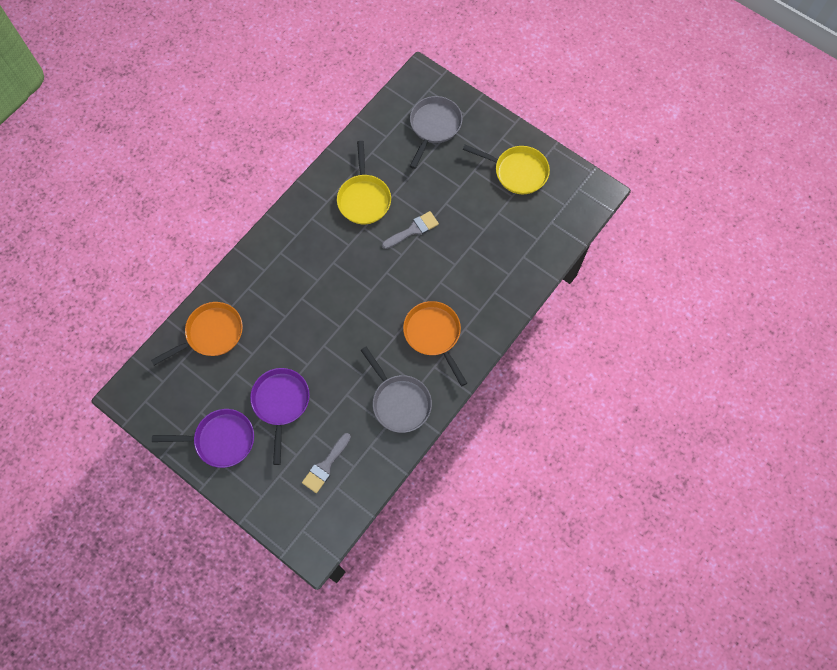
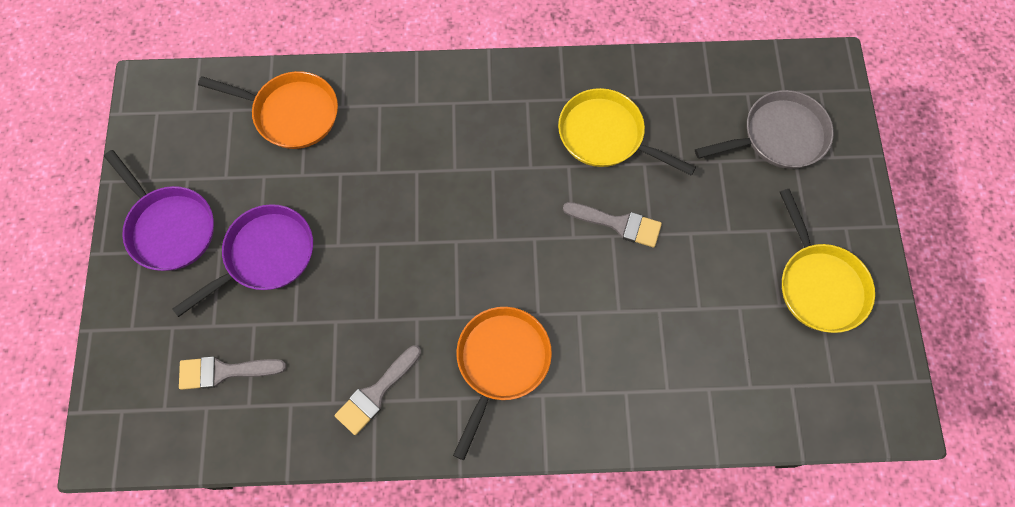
camera: 50 degrees right, 0 degrees up
(364, 198) = (606, 136): yellow pan -> yellow pan turned 75 degrees clockwise
(399, 402) = (376, 393): grey pan -> grey brush

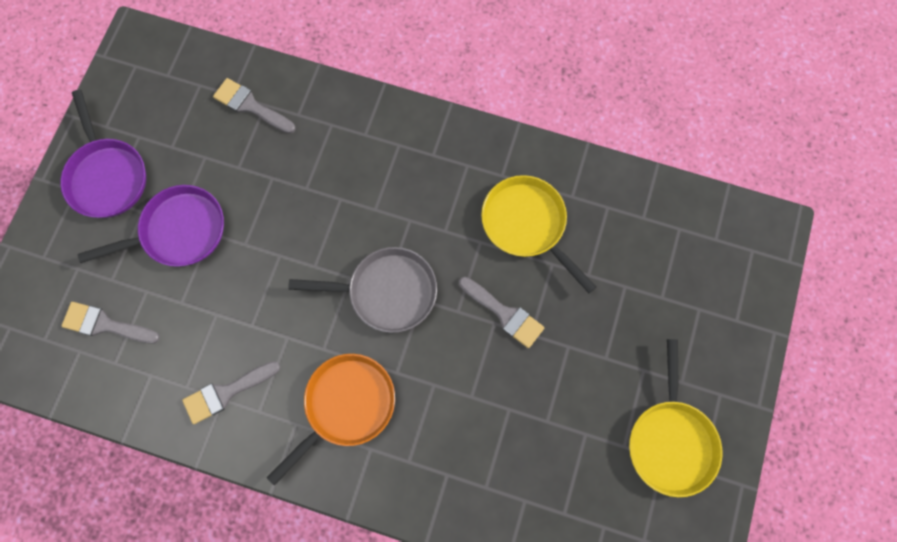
camera: 20 degrees right, 5 degrees up
(291, 113) = (250, 106): orange pan -> grey brush
(779, 136) = (692, 282): grey pan -> grey pan (387, 292)

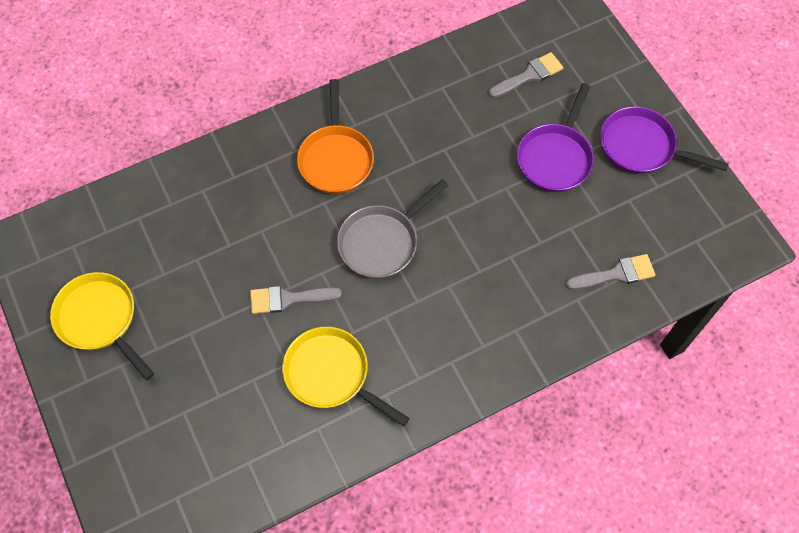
camera: 135 degrees right, 10 degrees down
(226, 392) = (415, 104): grey brush -> none
(527, 224) = (331, 374): yellow pan -> yellow pan turned 150 degrees counterclockwise

